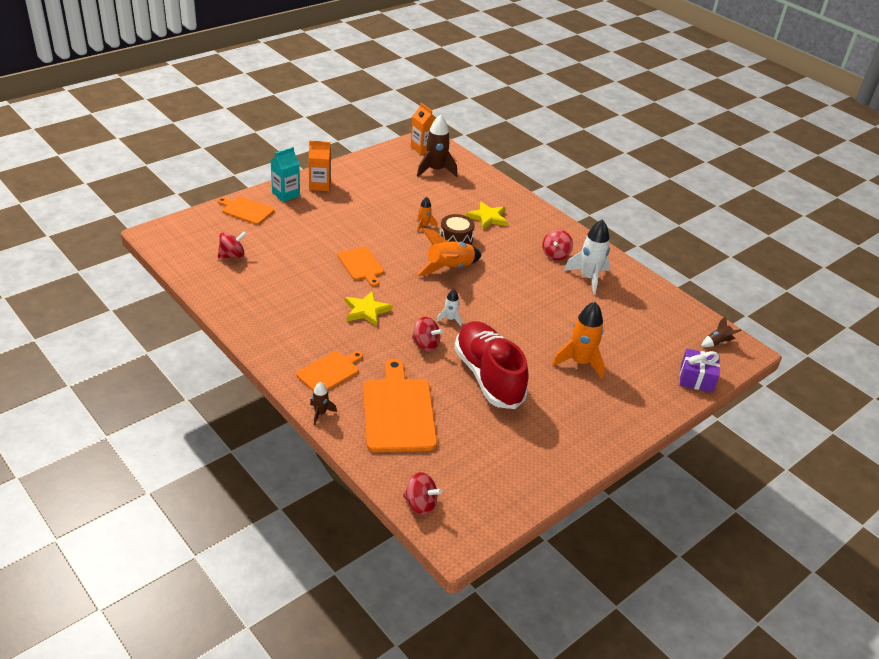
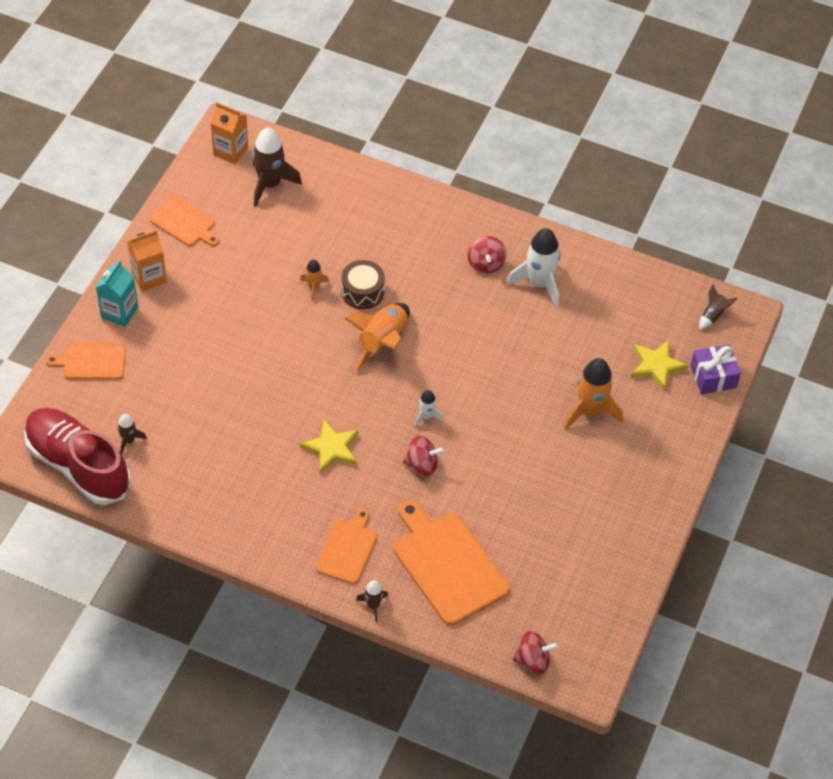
camera: 25 degrees left, 15 degrees up
(232, 255) = (129, 440): red spinning top -> brown rocket
(361, 265) = (283, 384): orange cutting board -> orange cutting board (184, 223)
(488, 218) = (378, 239): yellow star -> yellow star (656, 366)
(488, 376) = (509, 476): red shoe -> red shoe (78, 465)

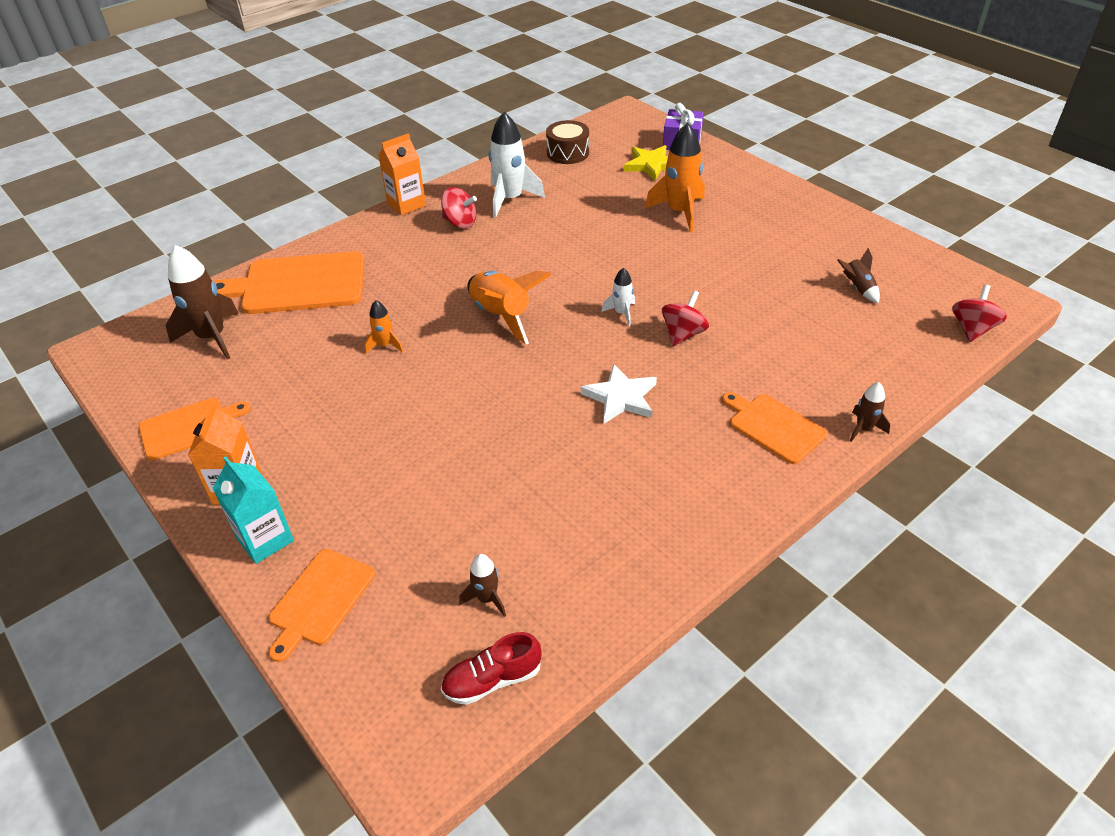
camera: 60 degrees left, 10 degrees down
(78, 465) = (492, 680): red shoe -> red shoe, size x0.45
(230, 151) = (131, 355): orange carton -> orange carton (406, 204)
(331, 448) = (621, 397): yellow star -> white star
(362, 292) = (424, 311): brown drum -> brown drum (568, 153)
(448, 565) = (826, 353): orange cutting board -> orange cutting board (298, 284)
(713, 315) = (617, 125): brown rocket -> brown rocket (858, 288)

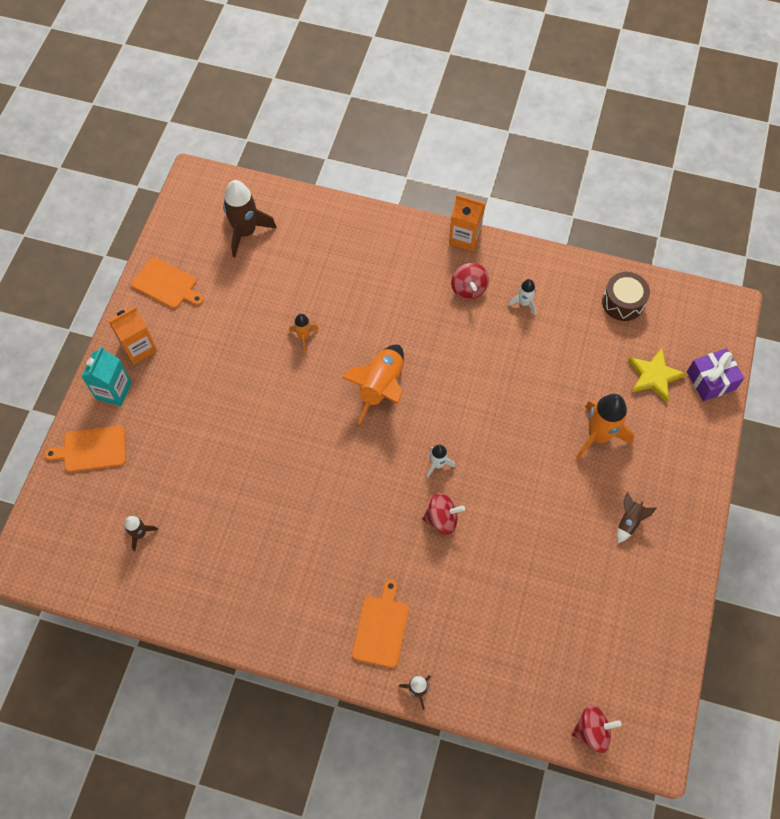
camera: 55 degrees right, 20 degrees up
(298, 284) = (328, 239): orange cutting board -> none
(492, 680) = (91, 570): red shoe -> none
(510, 199) = (524, 303): white rocket -> white rocket, size x0.51
(621, 397) = (347, 513): white star -> none
(858, 288) = (587, 621): brown rocket -> brown rocket (629, 521)

